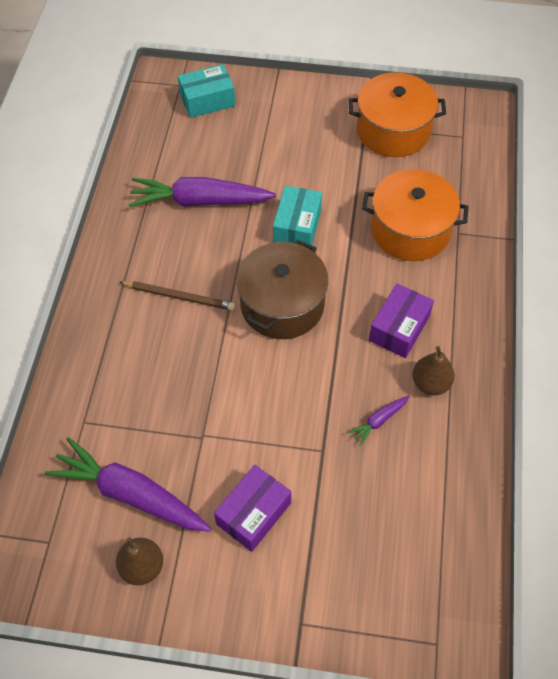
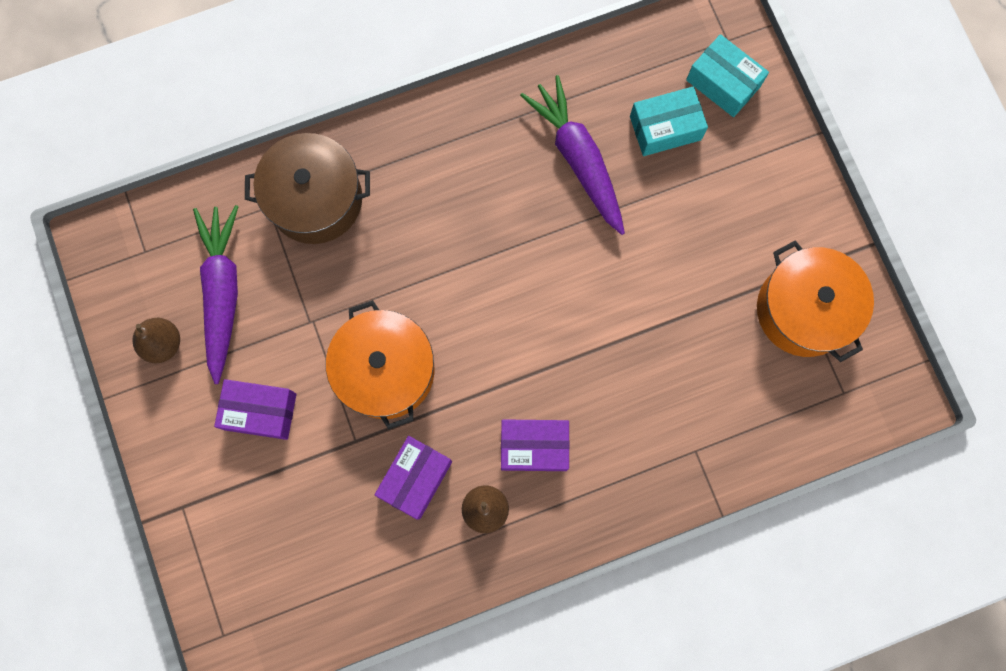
camera: 60 degrees right, 20 degrees up
(179, 297) = (449, 210): brown pencil -> none
(282, 304) = (496, 315): brown pot -> brown pot (315, 199)
(297, 226) = (603, 276): turquoise box -> turquoise box (665, 128)
(379, 421) = (415, 478): purple carrot -> purple box
(410, 230) = (669, 398): orange pot -> orange pot (386, 370)

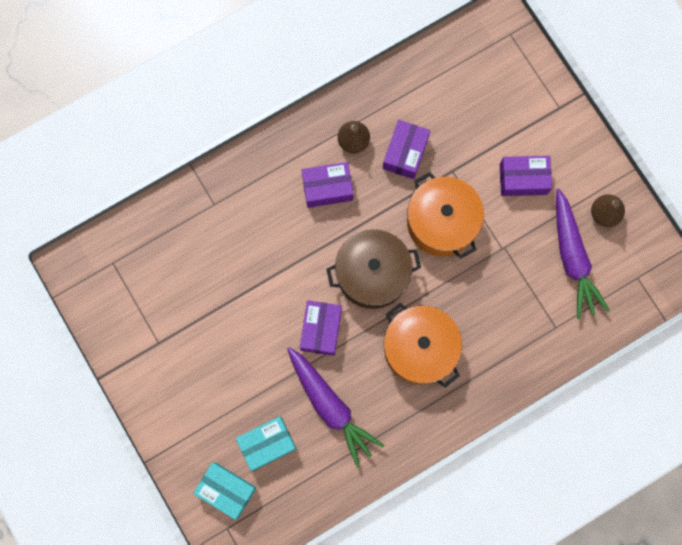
camera: 170 degrees right, 0 degrees up
(315, 199) = (522, 339): brown pot -> brown pot (372, 274)
(574, 256) = (321, 329): none -> purple box
(803, 310) = (146, 318): orange pot -> orange pot (419, 348)

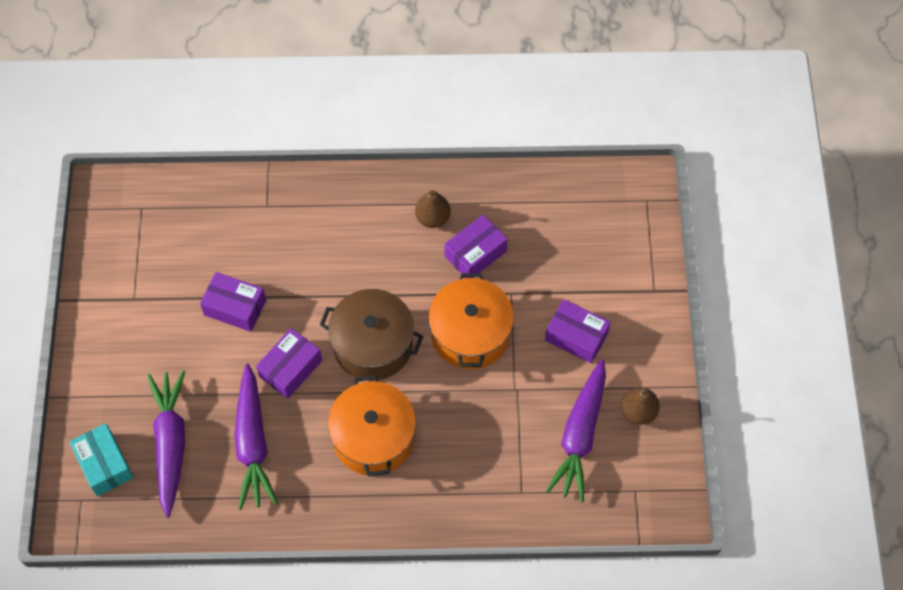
camera: 30 degrees right, 15 degrees down
(267, 444) = (170, 444): turquoise box -> purple carrot
(327, 188) = (381, 246): purple box -> purple box (235, 307)

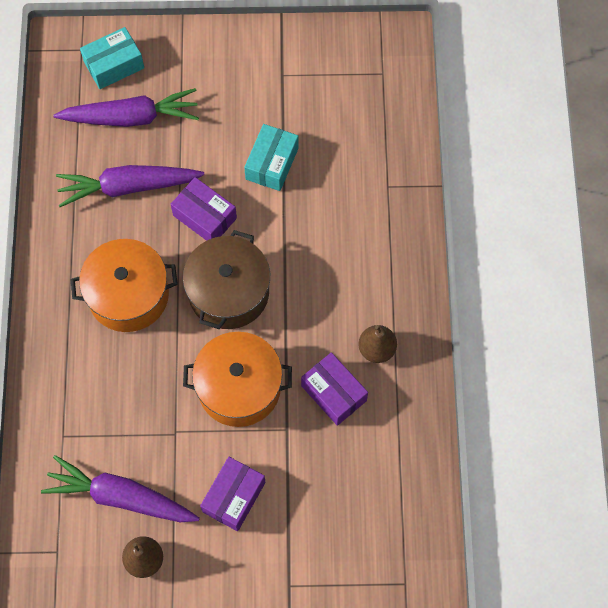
camera: 90 degrees right, 5 degrees up
(235, 307) = (272, 163): purple box -> turquoise box

